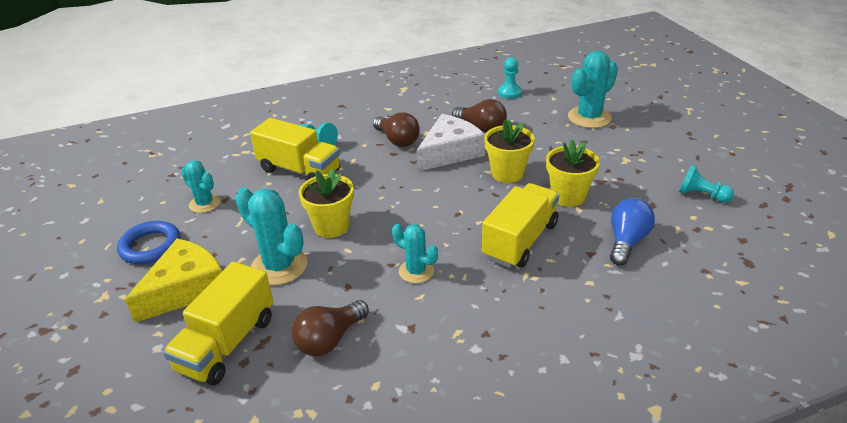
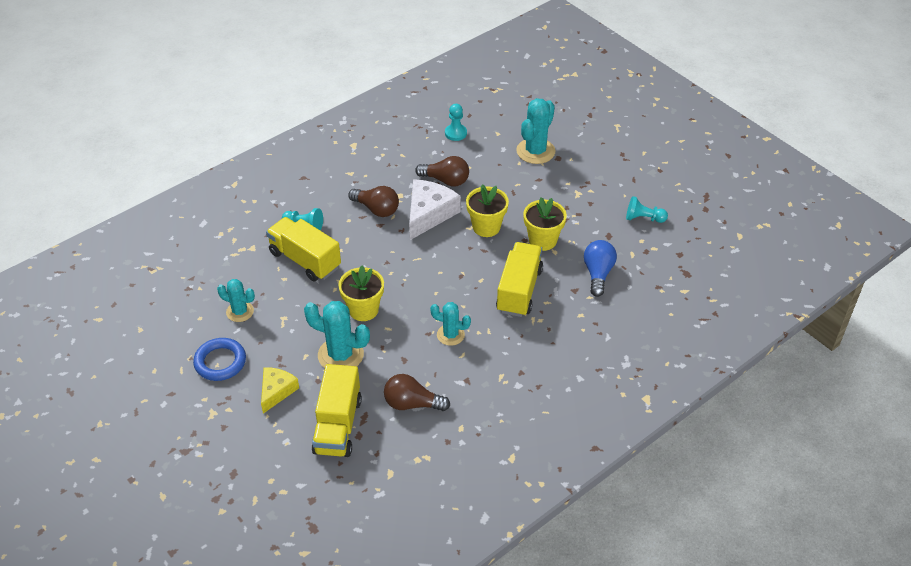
camera: 20 degrees left, 10 degrees up
(186, 289) = (276, 391): yellow cheese -> yellow cheese, size x0.62
(299, 170) = (305, 260): yellow truck -> yellow truck turned 150 degrees counterclockwise
(329, 339) = (412, 404): brown light bulb -> brown light bulb turned 75 degrees clockwise

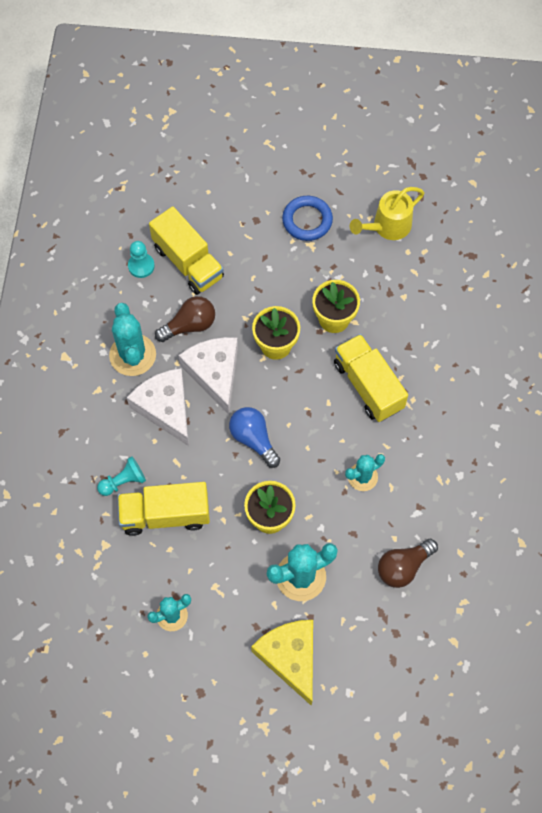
camera: 45 degrees left, 20 degrees up
(220, 362) = (214, 677): blue ring -> blue ring (307, 220)
(276, 391) = (290, 658): yellow cheese -> yellow cheese, size x1.60
(338, 425) = (371, 640): yellow truck -> yellow truck (188, 262)
(376, 209) = (165, 408): brown light bulb -> white cheese
(535, 151) = (230, 228): turquoise cactus -> turquoise cactus (132, 355)
(598, 274) = (409, 315): blue light bulb -> blue light bulb (253, 439)
(643, 218) = (387, 227): turquoise pawn -> yellow watering can

